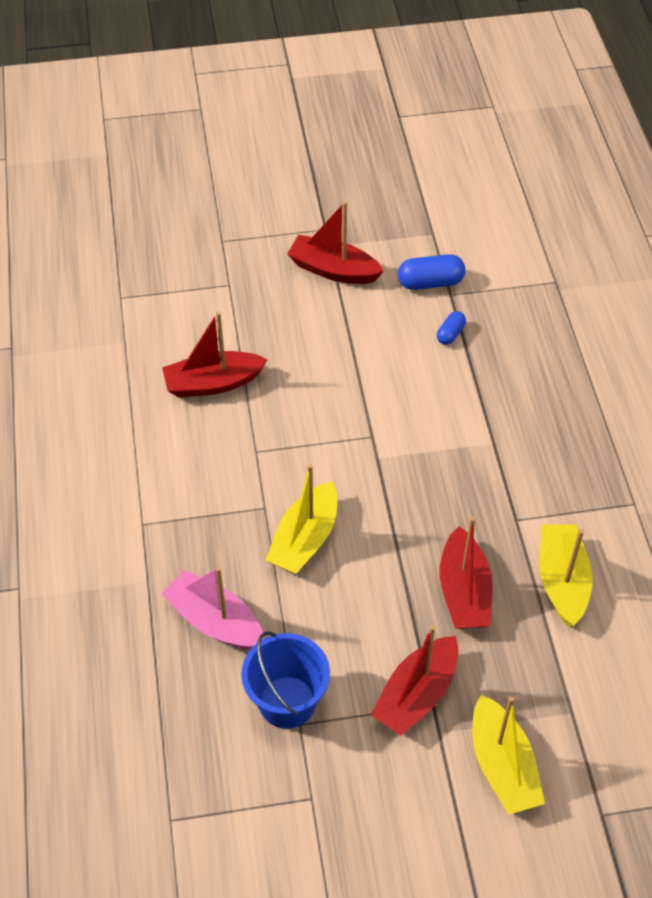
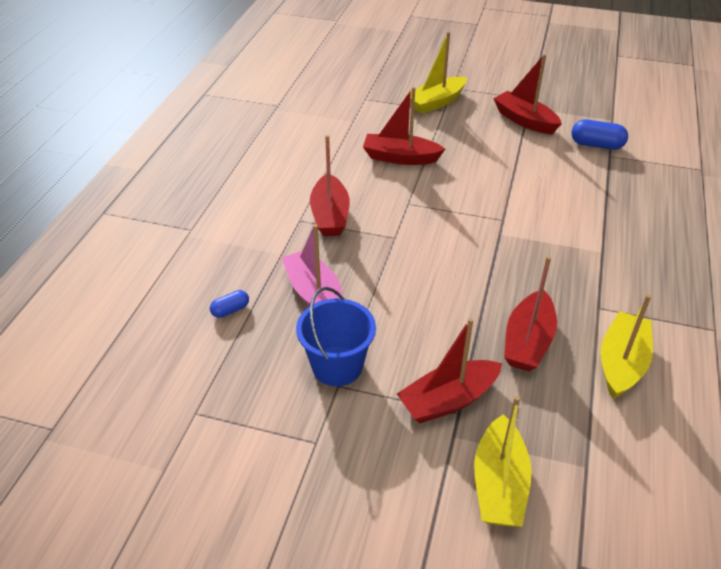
camera: 25 degrees right, 10 degrees down
(174, 504) = (330, 215): none -> red boat
(305, 539) = (414, 266): yellow boat -> yellow boat (436, 102)
(450, 334) = (598, 177): blue capsule -> blue capsule (230, 310)

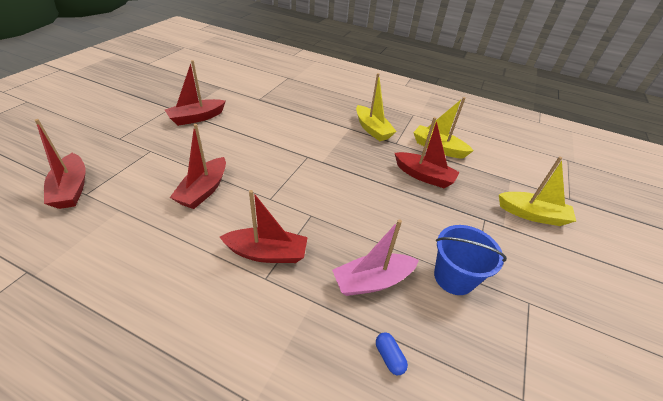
camera: 85 degrees left, 0 degrees up
(436, 102) = (134, 152): yellow boat -> yellow boat (372, 129)
(448, 400) = (476, 222): red boat -> red boat (72, 189)
(596, 145) = (245, 100): blue capsule -> none

